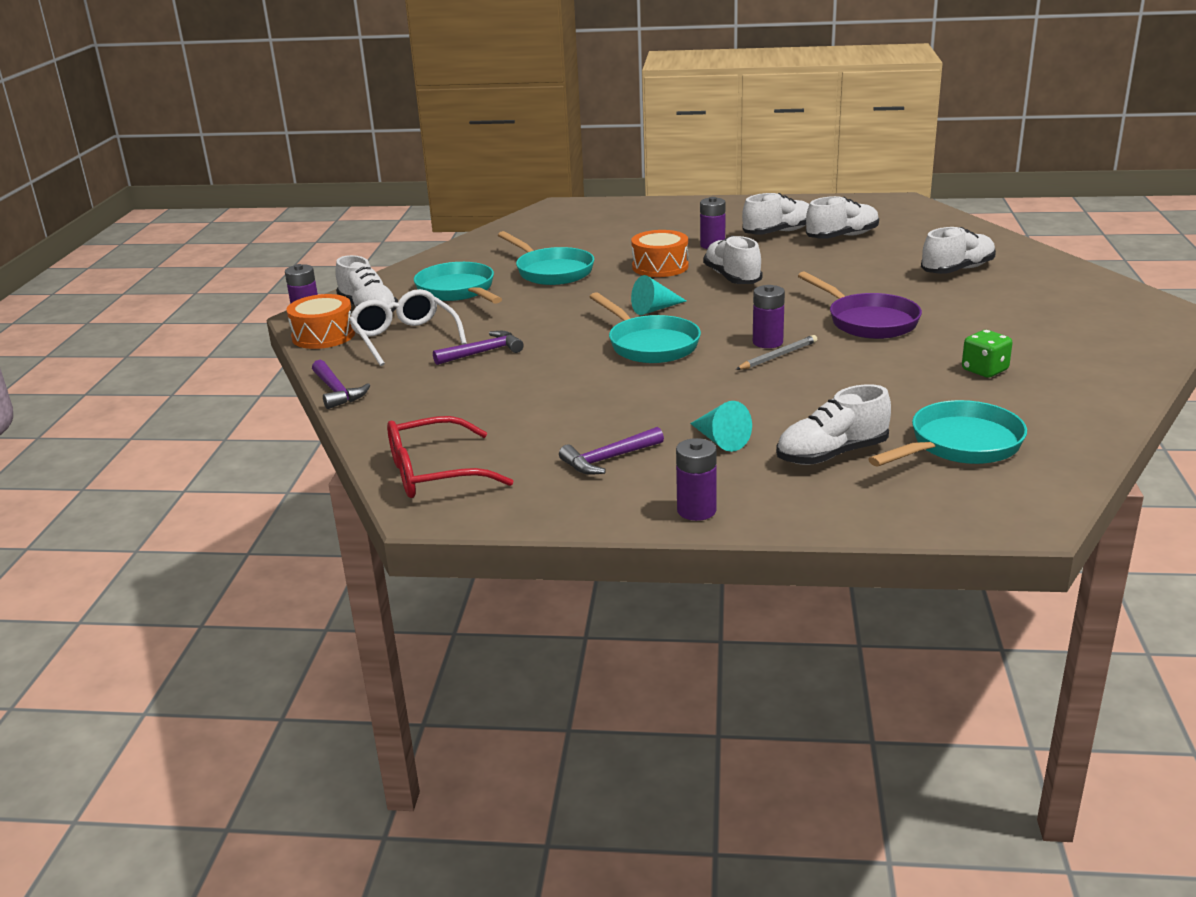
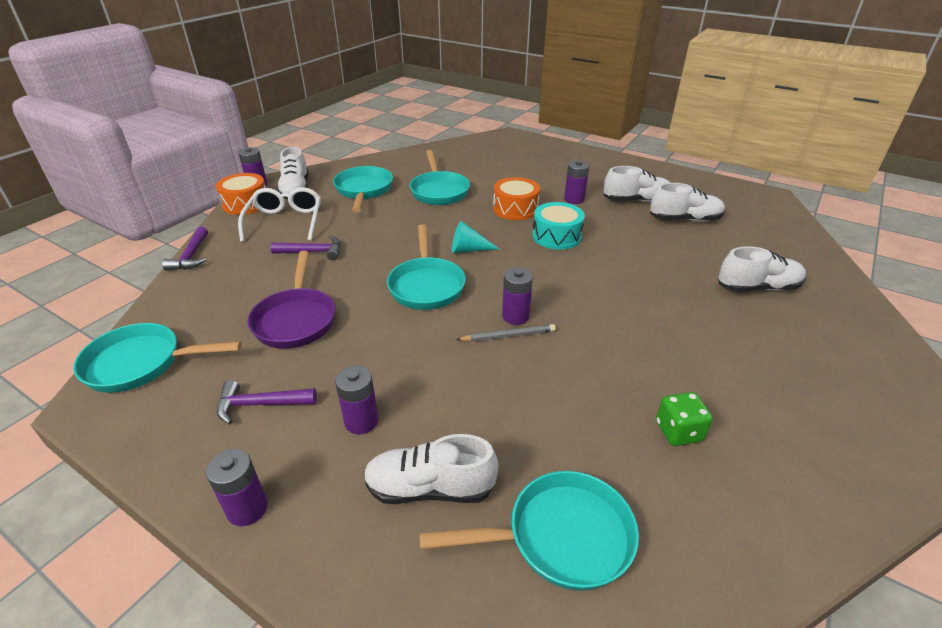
camera: 25 degrees right, 10 degrees up
(434, 473) = (141, 364): red glasses -> turquoise pan
(720, 440) = (361, 421): turquoise cone -> purple battery
(732, 278) = (556, 236): white shoe -> turquoise drum
(868, 321) = (622, 322): purple pan -> purple pan (296, 319)

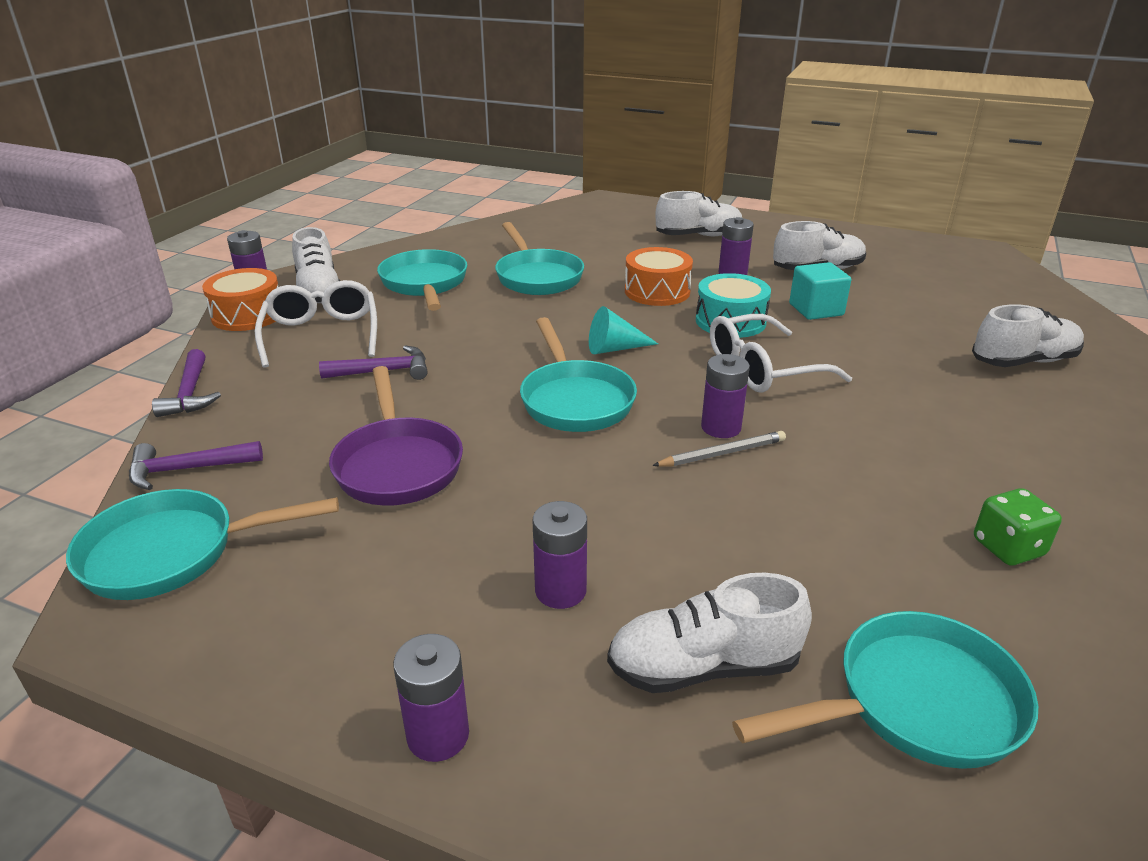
camera: 10 degrees left, 5 degrees down
(260, 404) = (394, 587): purple hammer -> purple hammer (187, 469)
(563, 275) = (763, 368): none -> white glasses
(621, 232) = (816, 309): none -> turquoise cube
(684, 219) = (891, 287): white shoe -> white shoe (698, 236)

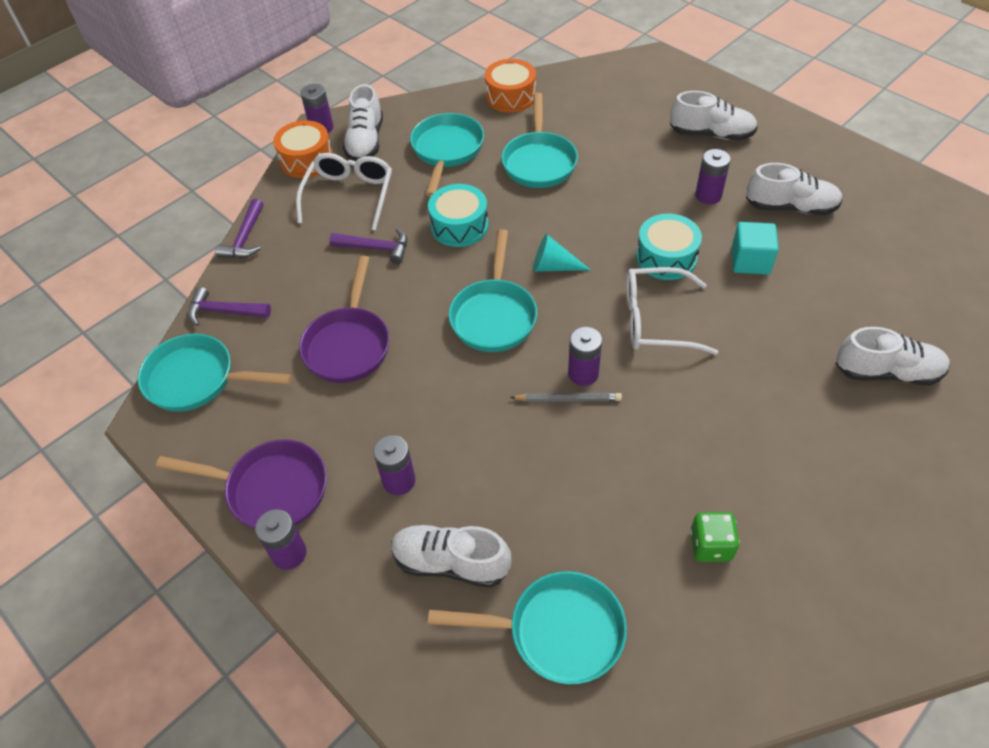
camera: 25 degrees right, 20 degrees up
(361, 657) = (270, 489): none -> purple pan
(479, 336) = (459, 226): none -> turquoise drum
(657, 291) = (627, 204): orange drum -> orange drum (510, 96)

